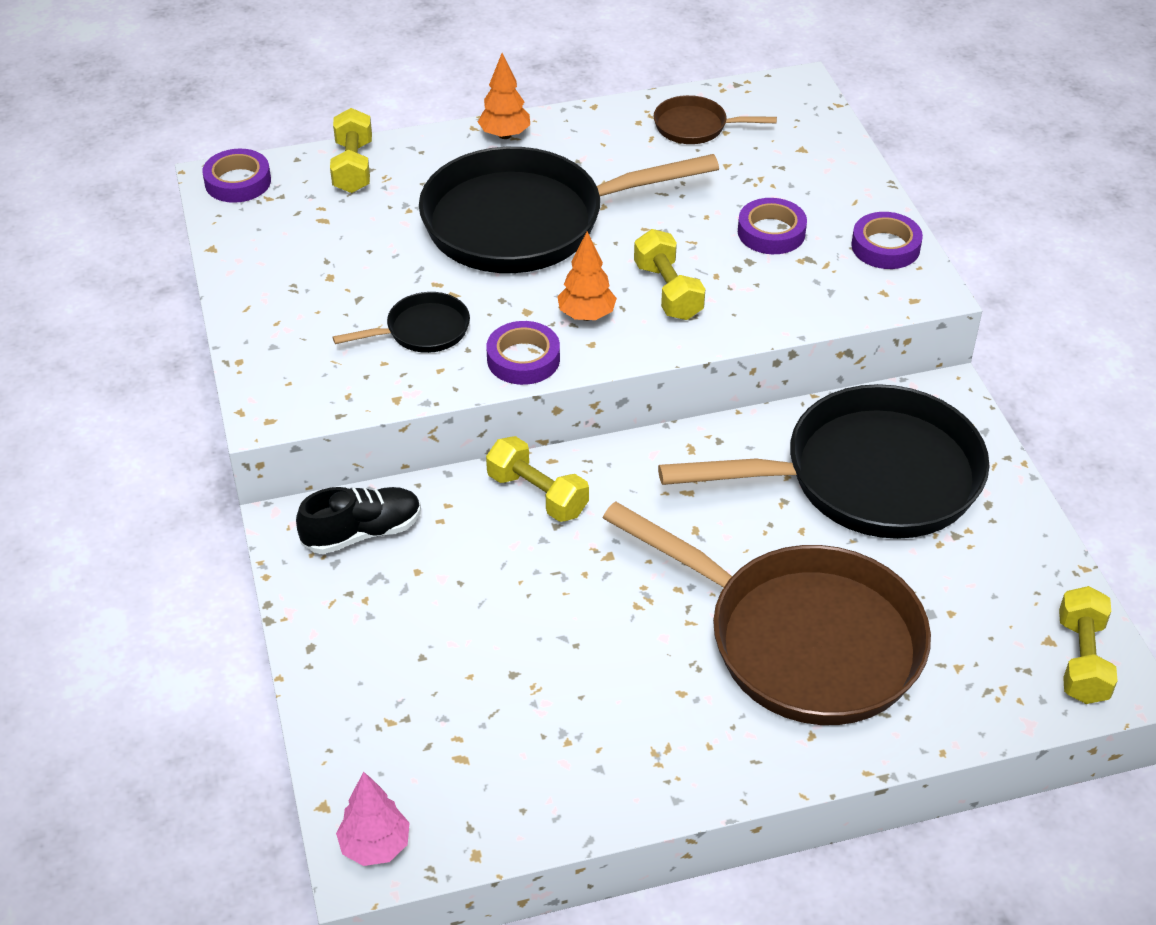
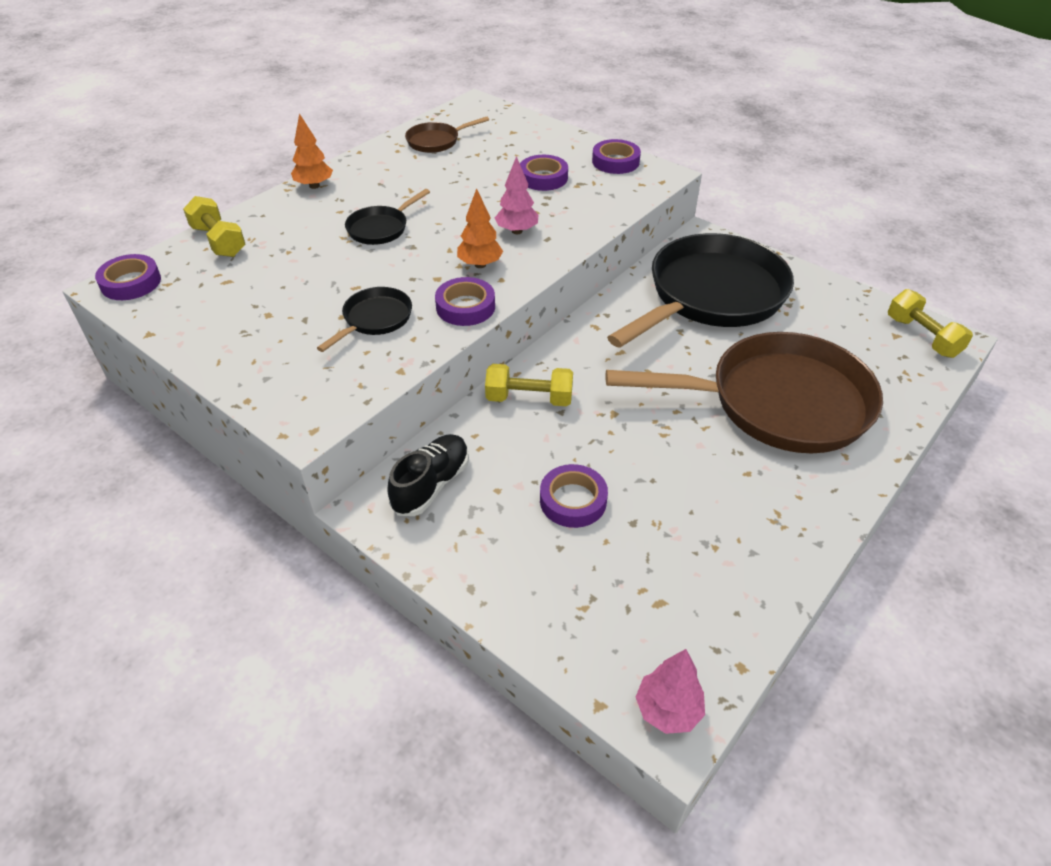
camera: 35 degrees left, 0 degrees up
(477, 621) = (573, 500): none -> purple tape
(525, 222) = (380, 228): black pan -> black pan, size x0.43
(668, 291) = (517, 231): yellow dumbbell -> pink tree

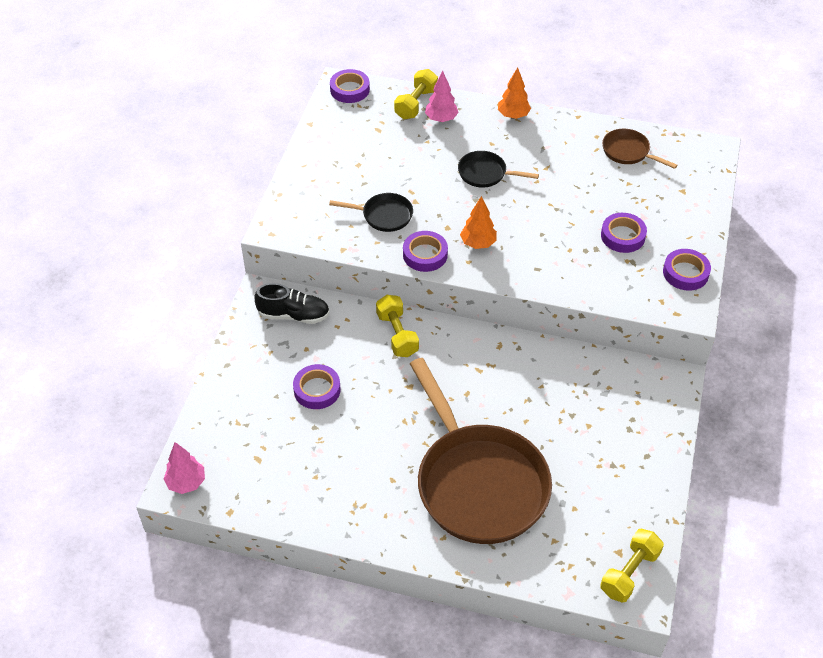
camera: 65 degrees right, 5 degrees up
(517, 231) = (534, 248): pink tree -> pink tree (441, 119)
(711, 296) = (588, 408): black pan -> none

